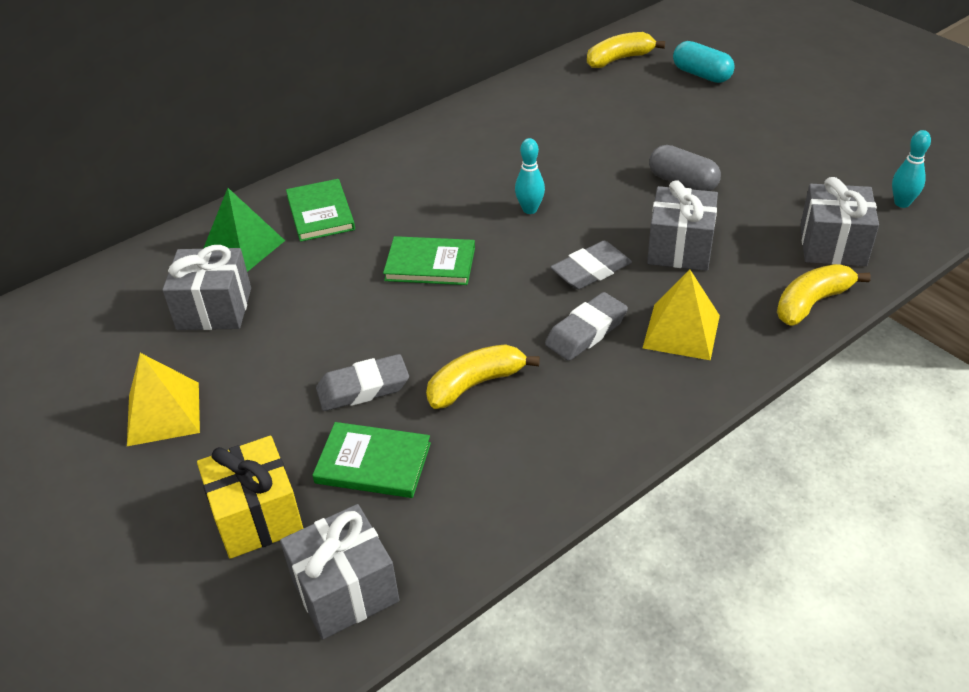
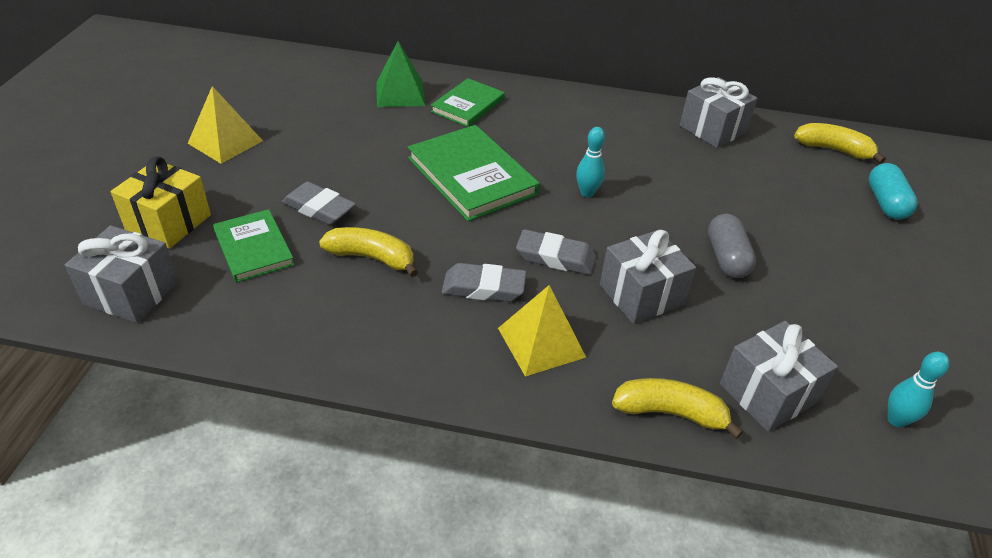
camera: 45 degrees right, 0 degrees up
(214, 309) = (332, 112): grey gift -> grey gift (712, 129)
(430, 264) = (472, 176): green book -> green book, size x1.61

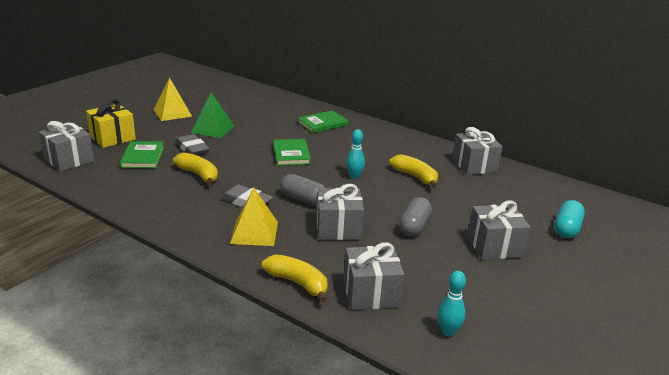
camera: 25 degrees right, 15 degrees down
(400, 93) = (288, 111): green pyramid -> green pyramid (213, 129)
(472, 176) = (291, 154): green book -> green book, size x0.62
(555, 257) = (303, 199): grey eraser -> grey capsule
(833, 150) = (556, 194): yellow banana -> yellow banana (415, 177)
(836, 259) = (494, 246): none -> grey gift

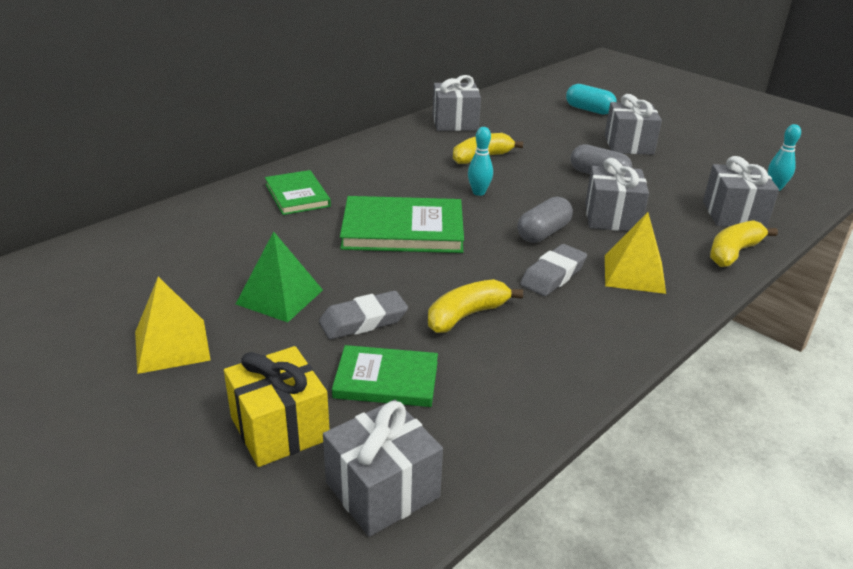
camera: 80 degrees left, 5 degrees up
(291, 154) = (403, 229): green book -> green book, size x1.61

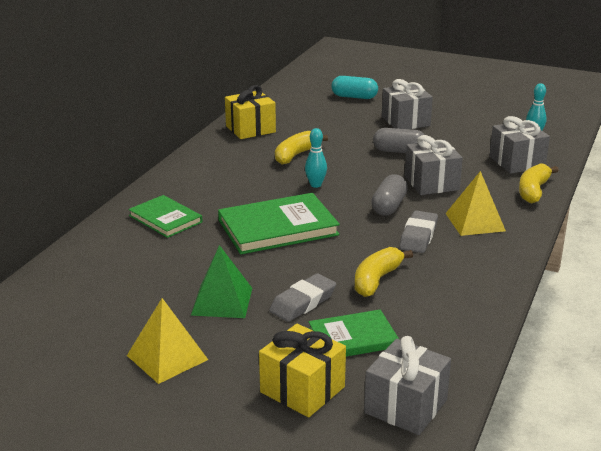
camera: 20 degrees left, 5 degrees down
(455, 123) = (250, 129): grey gift -> yellow gift

